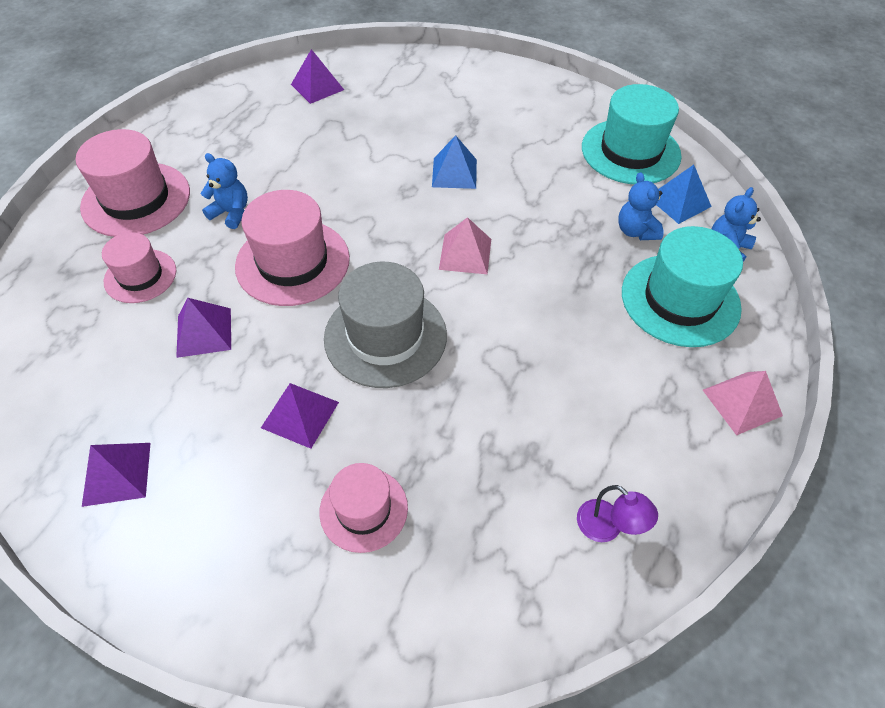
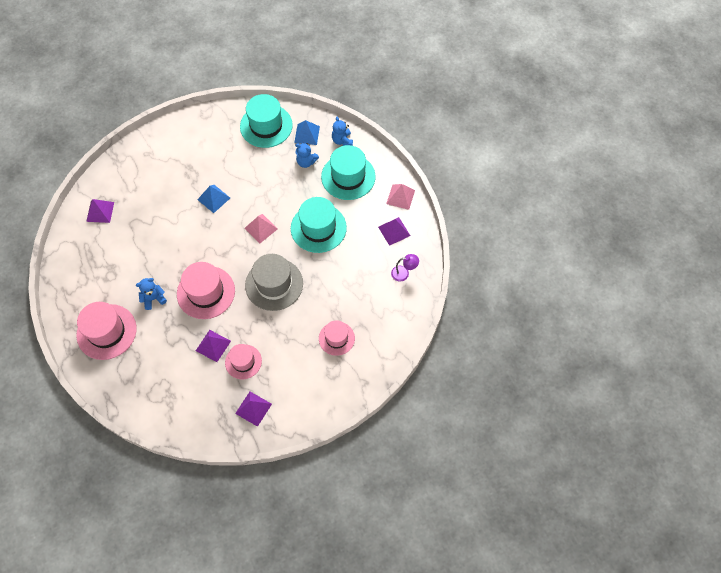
camera: 50 degrees left, 10 degrees up
(140, 276) = (159, 353): pink hat -> pink hat (243, 361)
(300, 415) = (282, 335): purple pyramid -> purple pyramid (394, 231)
(546, 325) = (318, 228): none -> turquoise hat

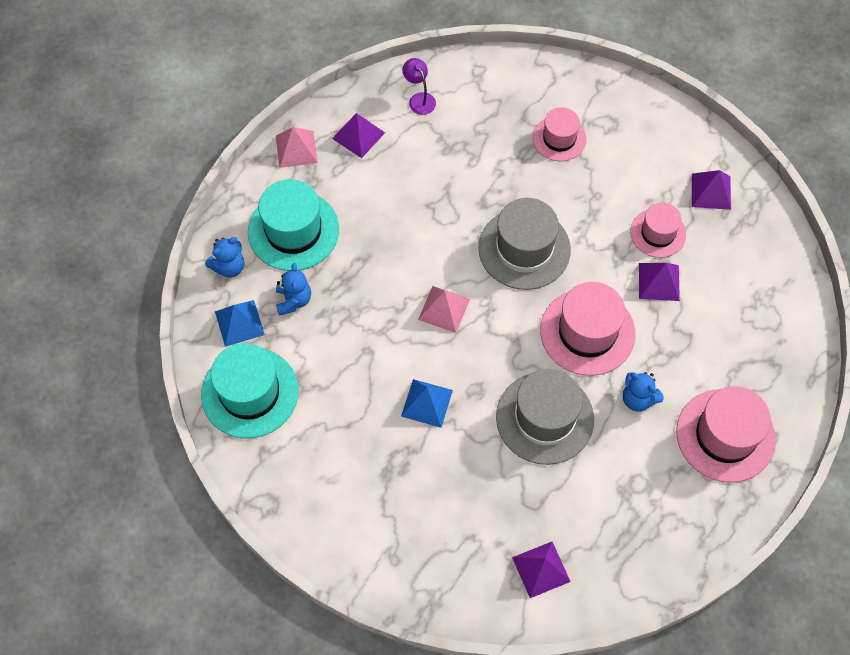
camera: 115 degrees left, 0 degrees up
(172, 248) = (544, 418): none -> grey hat
(318, 228) = (403, 232): turquoise hat -> none

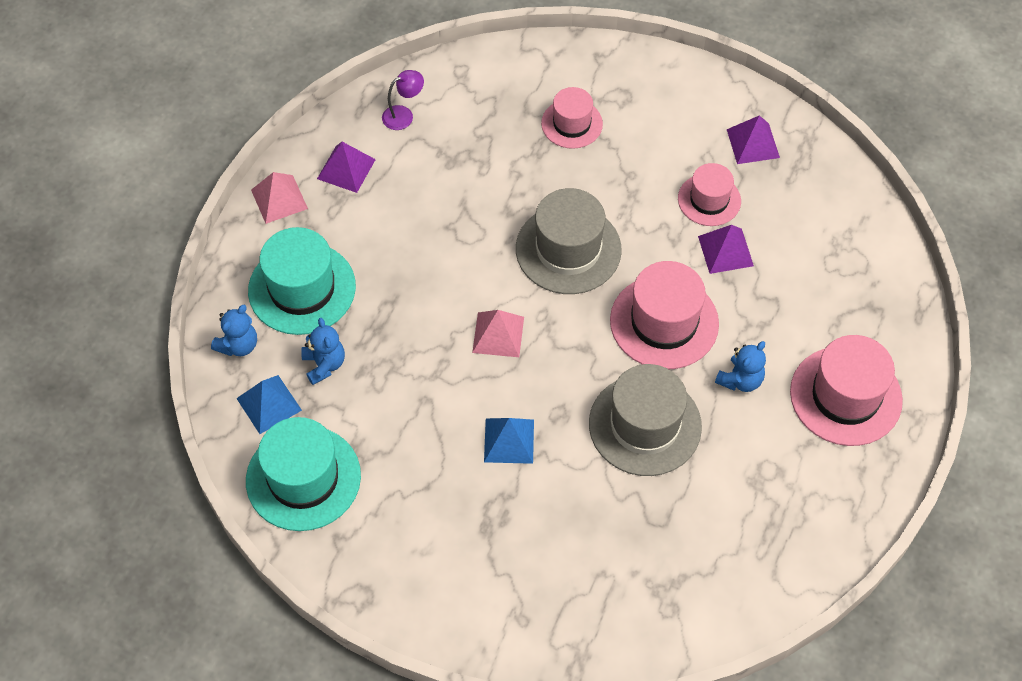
camera: 15 degrees left, 5 degrees down
(419, 99) = (403, 115): purple lamp -> purple lamp turned 105 degrees clockwise
(541, 569) = (689, 588): purple pyramid -> none
(638, 399) = (740, 380): blue teddy bear -> blue teddy bear turned 75 degrees counterclockwise

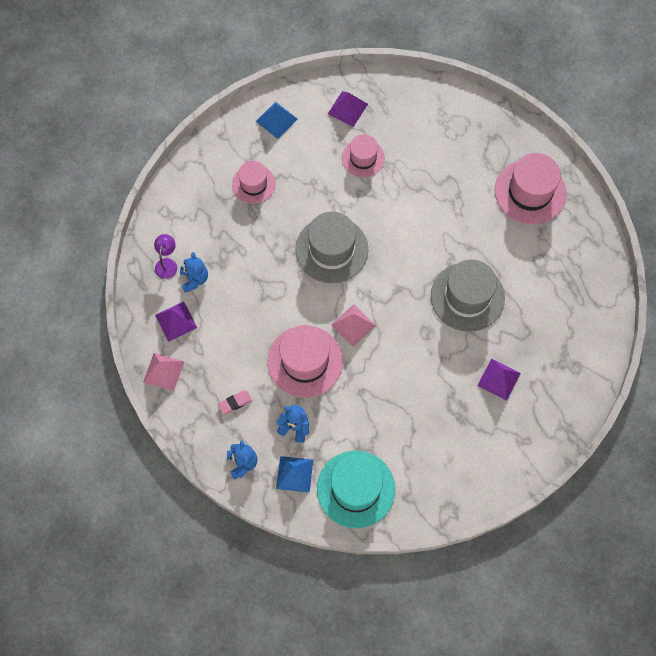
camera: 50 degrees left, 10 degrees up
(302, 288) = (235, 403): turquoise hat -> pink eraser
(509, 440) = (421, 369): blue pyramid -> blue pyramid (276, 120)
(664, 322) = (416, 239): pink hat -> pink hat (305, 361)
(725, 251) = (400, 176): purple pyramid -> purple pyramid (499, 379)
(740, 380) = (480, 231): blue teddy bear -> blue teddy bear (194, 279)

